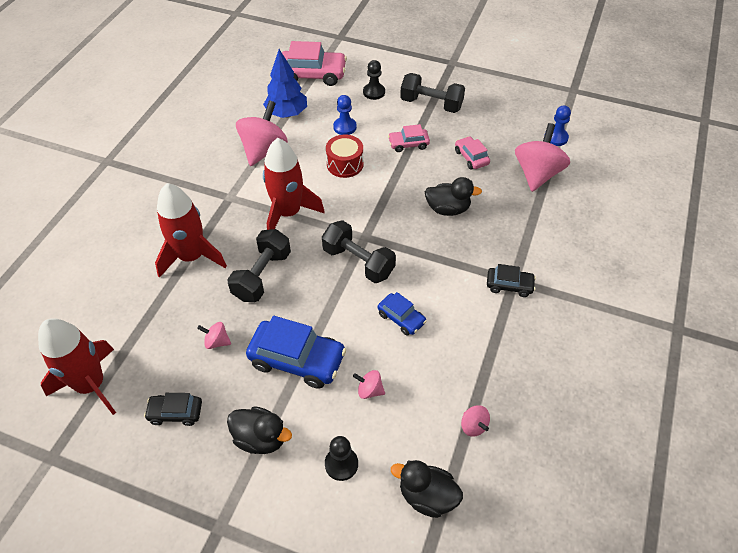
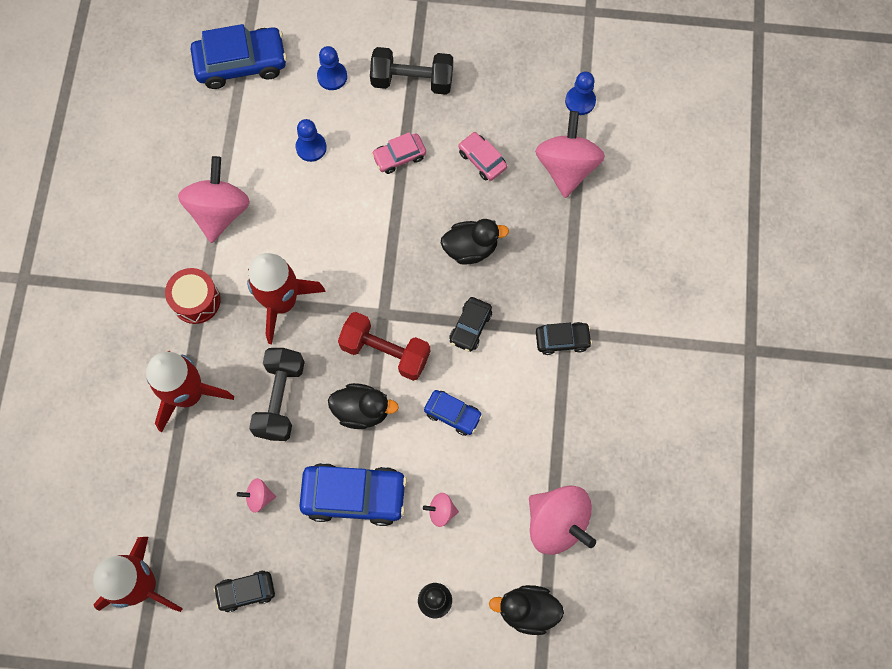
camera: 15 degrees left, 20 degrees up
(260, 438) = (345, 595): black duck -> black duck (362, 410)
(287, 114) = (229, 142): blue tree -> none
(312, 75) = (241, 63): pink car -> blue car
(345, 164) = (328, 209): red drum -> red drum (196, 301)
(358, 262) = (385, 352): black dumbbell -> red dumbbell
(374, 92) = (332, 76): black pawn -> blue pawn
(433, 260) = (470, 327): none -> black car
(473, 426) = (557, 523): pink spinning top -> pink spinning top, size x2.20

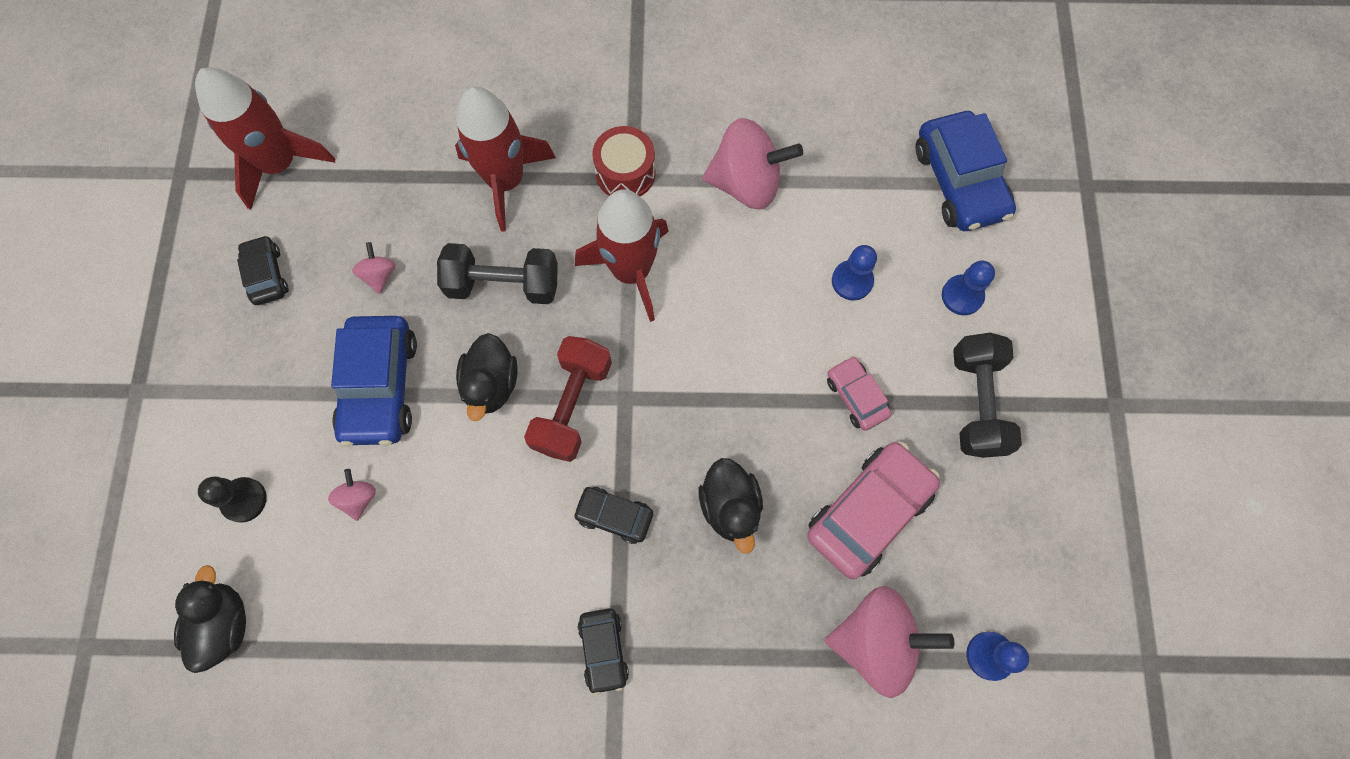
camera: 85 degrees right, 0 degrees up
(452, 414) = (489, 502): blue car -> none
(482, 160) = (868, 512): pink car -> pink car, size x1.83
(557, 523) = (340, 658): pink spinning top -> none

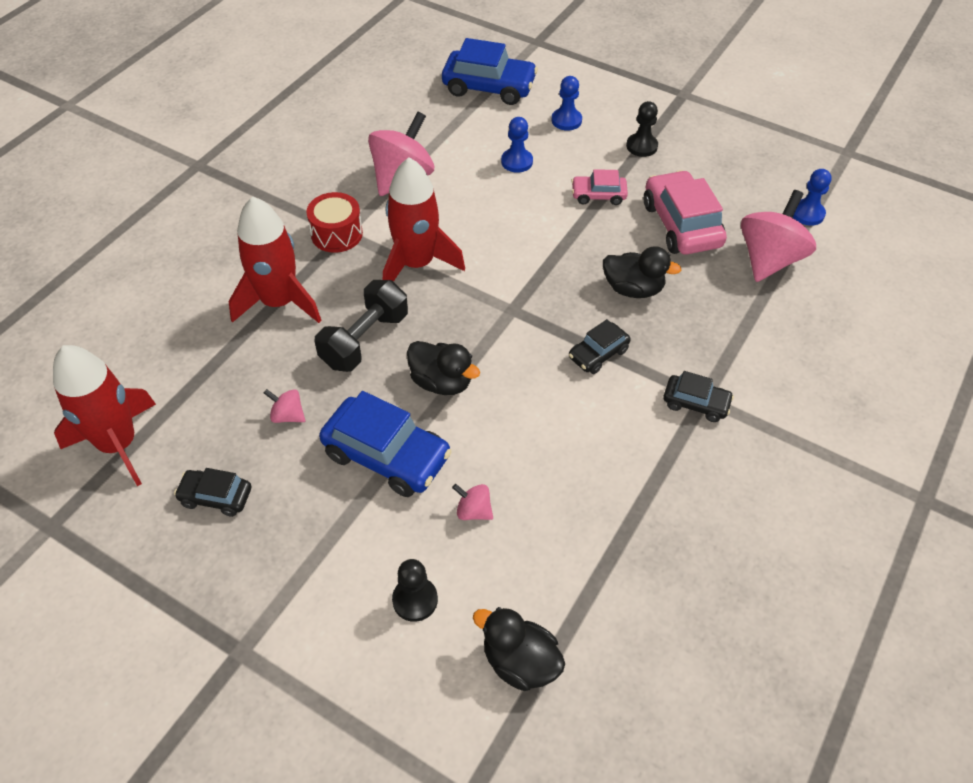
camera: 60 degrees left, 20 degrees down
(572, 405) = (495, 341): red dumbbell -> none
(976, 403) = (641, 146): black dumbbell -> black pawn

